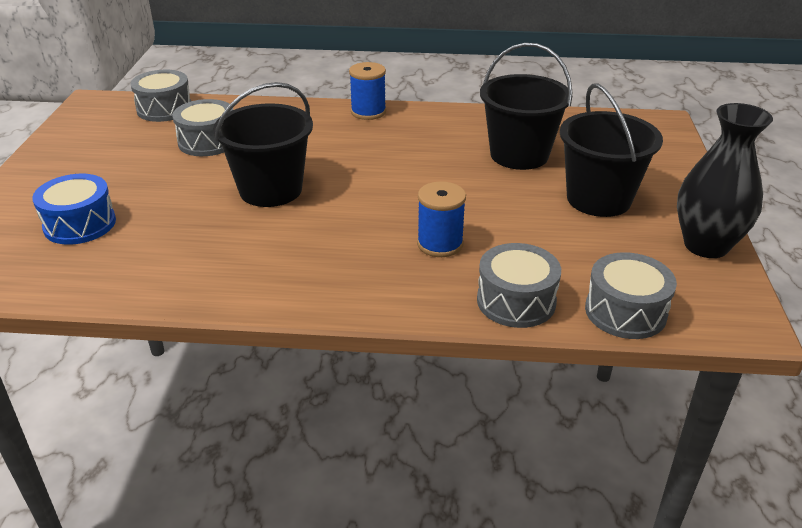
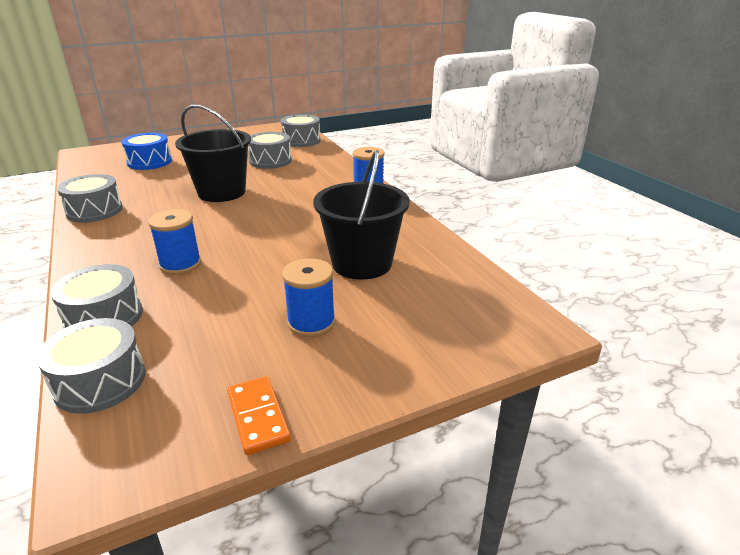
camera: 60 degrees right, 5 degrees down
(220, 287) = (94, 211): none -> grey drum
(598, 199) = (311, 323): black bucket -> blue spool
(706, 245) = (258, 417): black vase -> orange domino

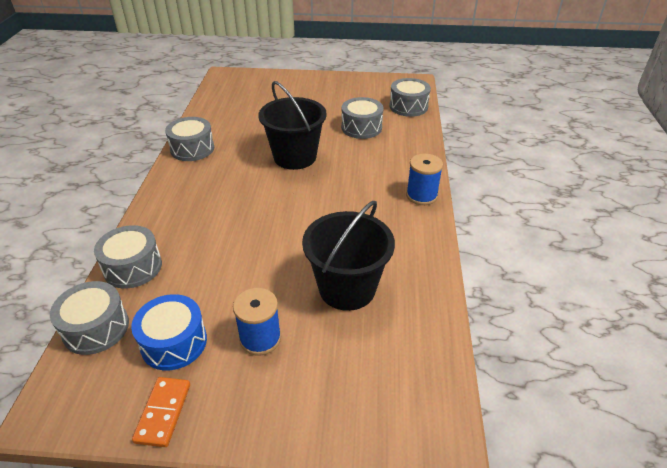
camera: 30 degrees right, 10 degrees up
(149, 162) = (264, 101): blue drum -> blue drum (174, 342)
(180, 264) = (212, 232): blue spool -> none

